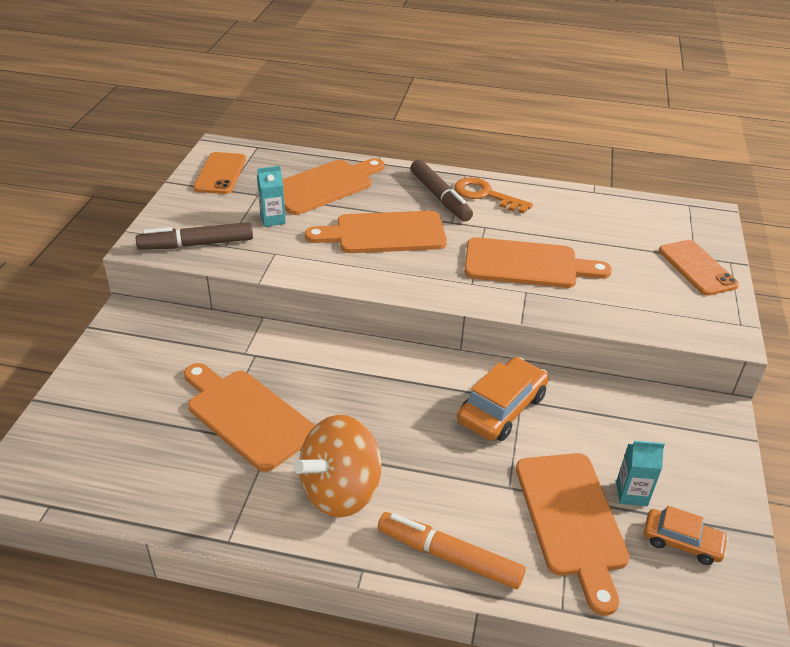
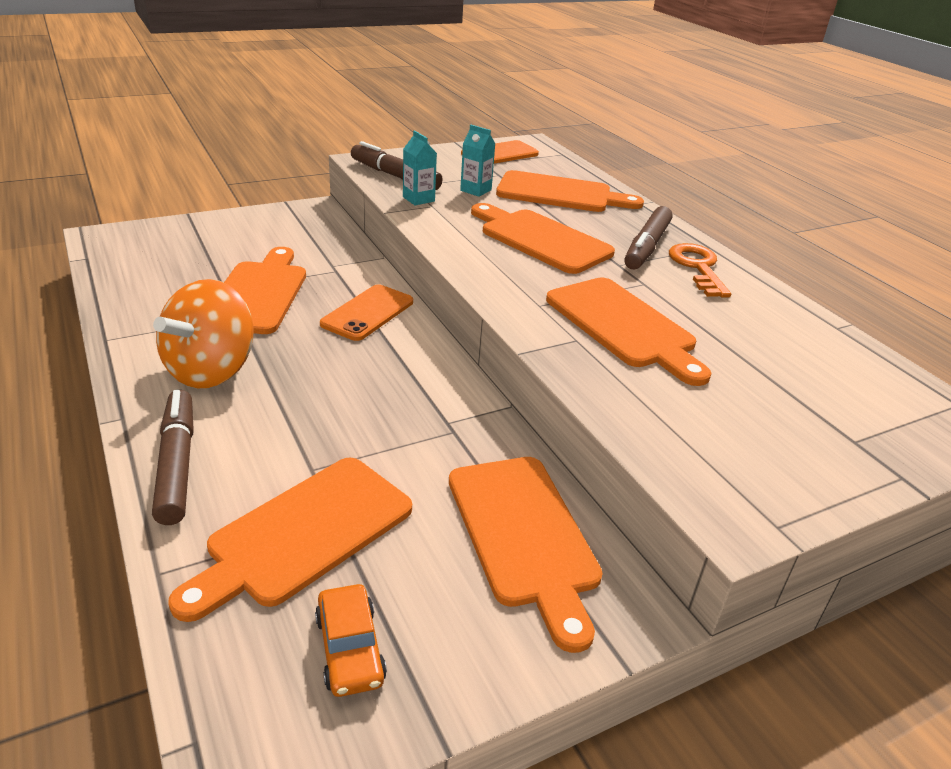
camera: 50 degrees right, 5 degrees down
(340, 491) = (211, 370): orange spinning top -> orange spinning top turned 75 degrees counterclockwise
(449, 556) = (177, 463): orange marker -> brown marker
(502, 408) = (425, 423): orange car -> none
(631, 494) = (393, 571): turquoise carton -> turquoise carton (418, 199)
(638, 422) = (524, 535): none -> orange cutting board
(697, 268) = (834, 450): orange phone -> orange phone (367, 313)

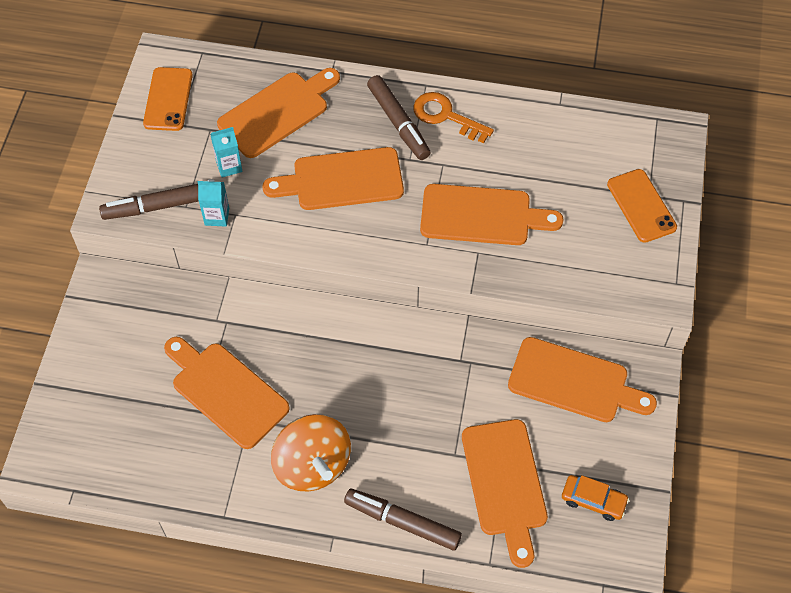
camera: 50 degrees left, 25 degrees up
(367, 313) = (305, 334): orange phone -> orange phone (641, 206)

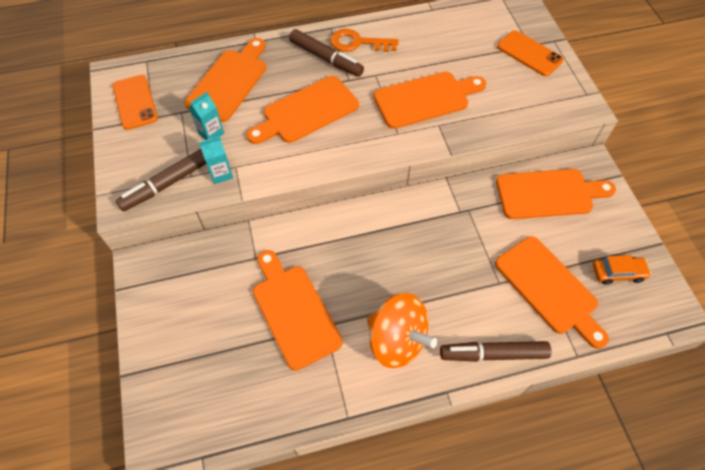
camera: 25 degrees left, 0 degrees up
(226, 392) = (294, 311): orange cutting board -> orange cutting board turned 45 degrees clockwise

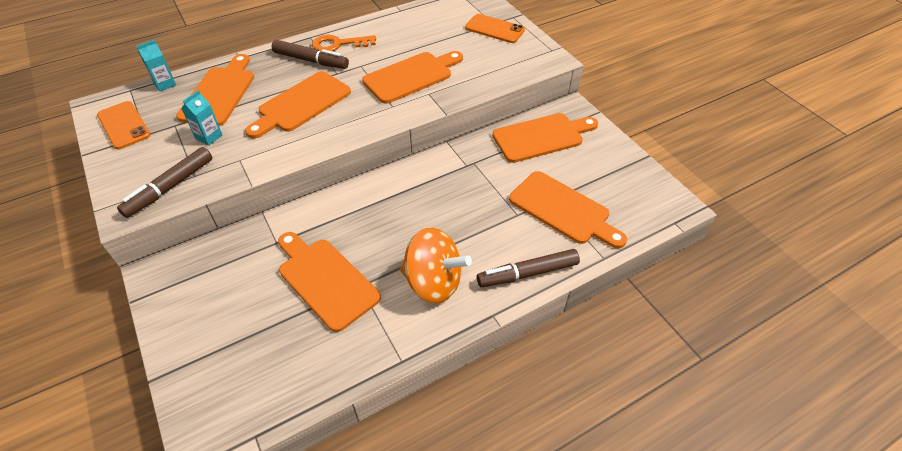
camera: 15 degrees left, 10 degrees down
(221, 174) = (226, 168): turquoise carton -> turquoise carton (165, 84)
(617, 272) = (619, 185): orange car -> none

